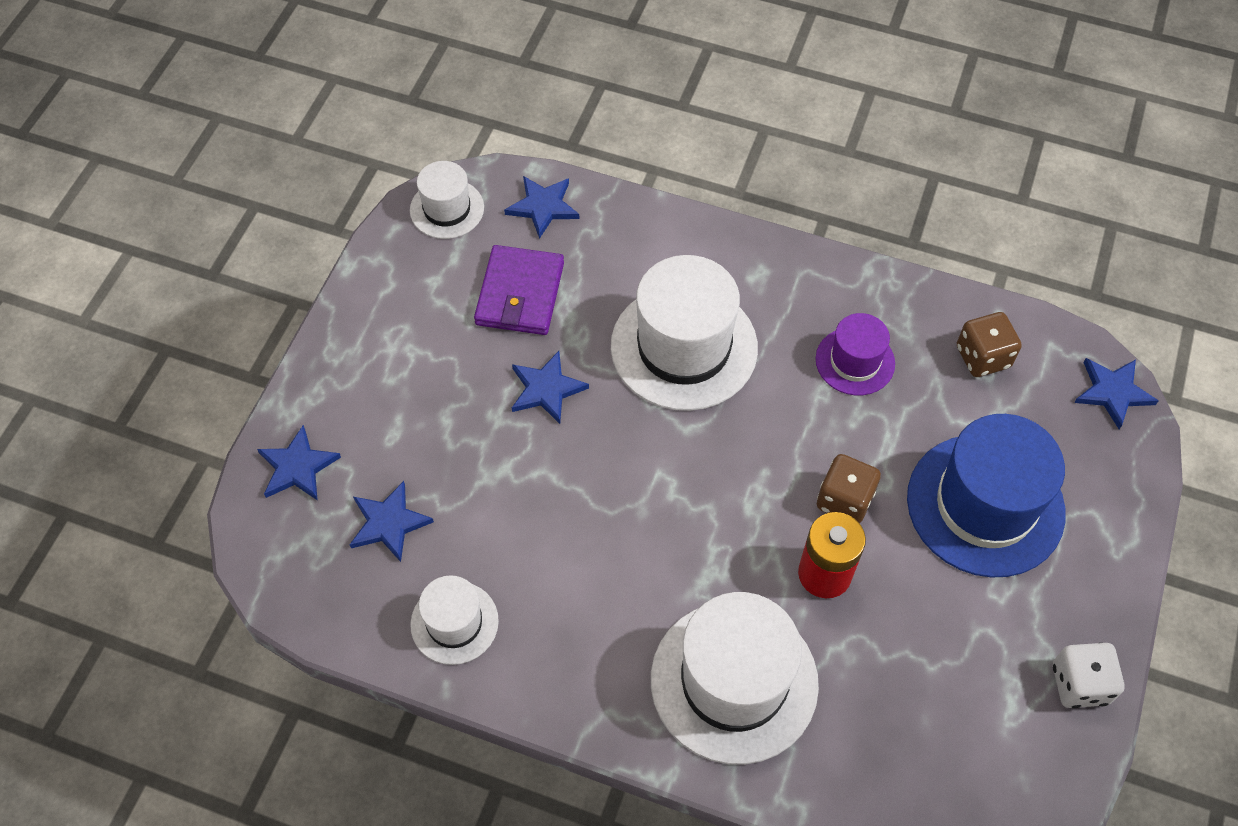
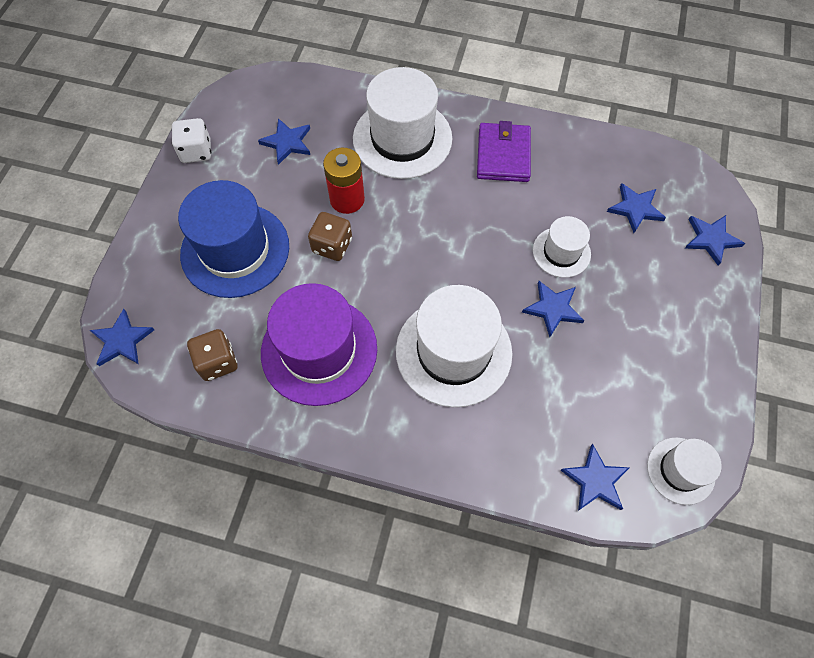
camera: 175 degrees right, 5 degrees up
(454, 622) = (575, 156): white hat -> white hat (561, 252)
(520, 294) = (593, 389): purple wallet -> purple wallet (503, 155)
(855, 361) = (319, 350): purple hat -> purple hat, size x1.87
(928, 689) = (287, 142): none -> blue star

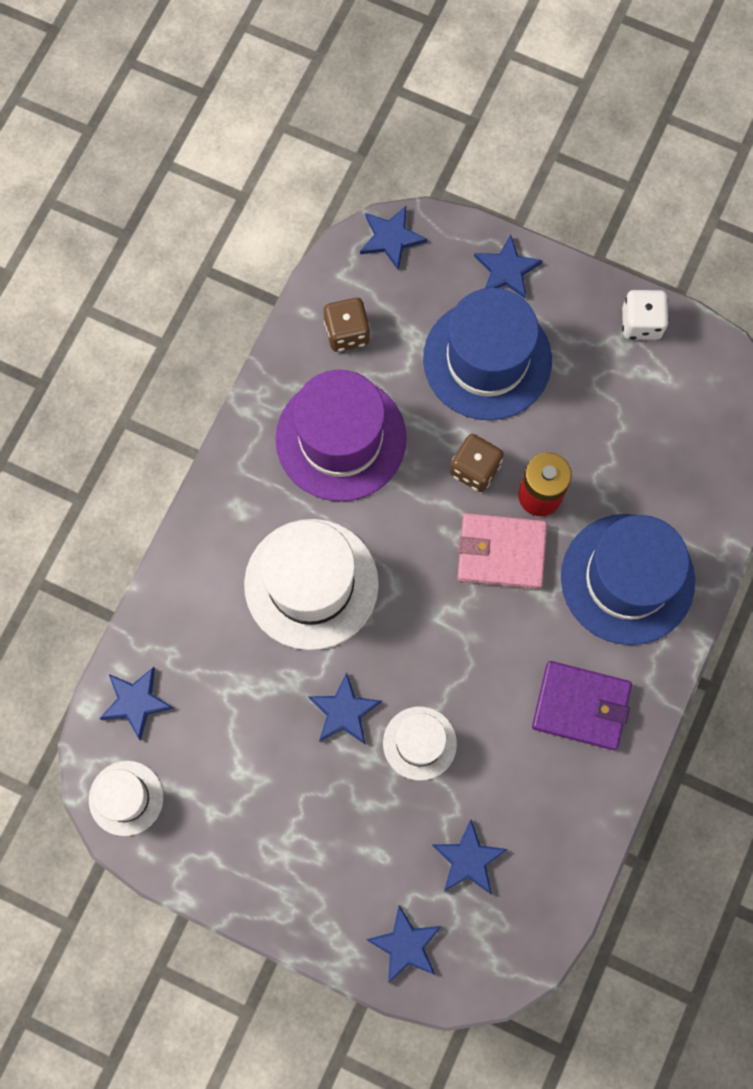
camera: 100 degrees right, 10 degrees up
(287, 142) = (640, 433): blue star -> blue star (506, 270)
(398, 218) = (501, 552): none -> pink wallet
(402, 138) = (627, 579): white hat -> blue hat

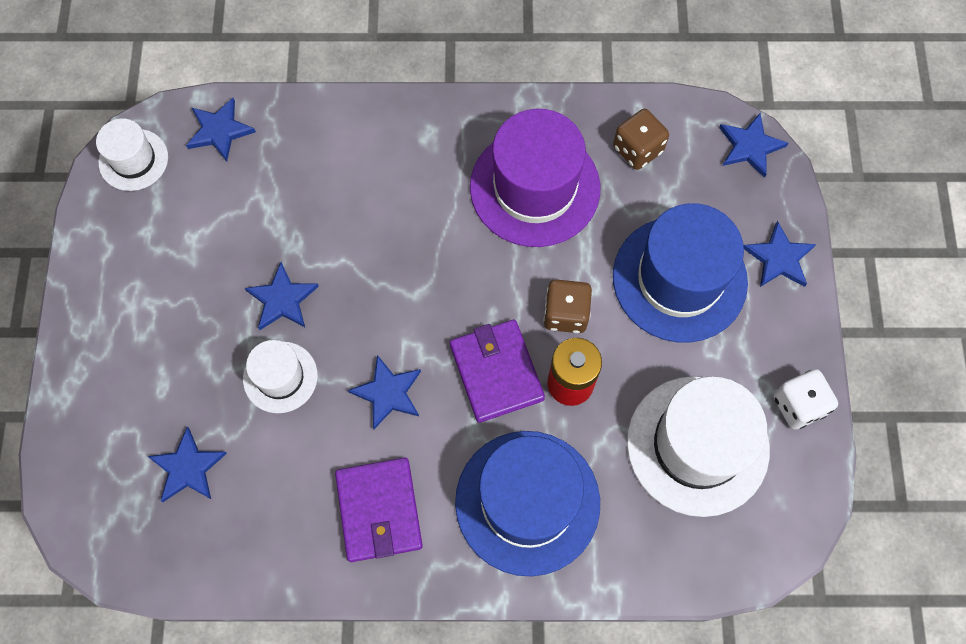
camera: 65 degrees right, 5 degrees down
(311, 584) = (387, 222): white hat -> white hat (697, 445)
(406, 945) = (87, 445): blue star -> blue star (388, 393)
(501, 552) = (496, 372): pink wallet -> purple wallet

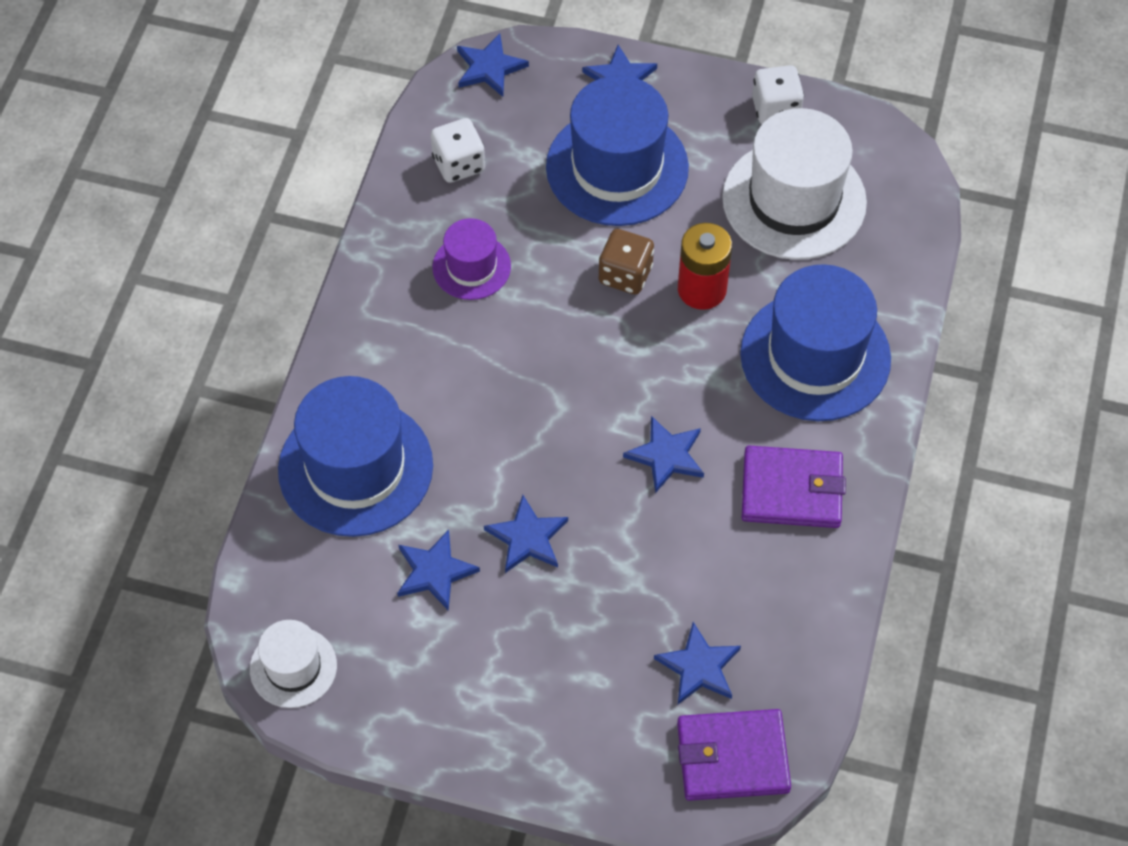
camera: 75 degrees left, 10 degrees down
(219, 130) = (287, 565): blue star -> blue star (434, 572)
(280, 377) = (619, 556): white hat -> none
(317, 153) = (355, 467): none -> blue hat
(496, 372) = (671, 351): purple wallet -> purple wallet (732, 757)
(535, 187) = (471, 267): purple hat -> purple hat, size x0.54
(637, 149) = (458, 164): brown dice -> white dice

